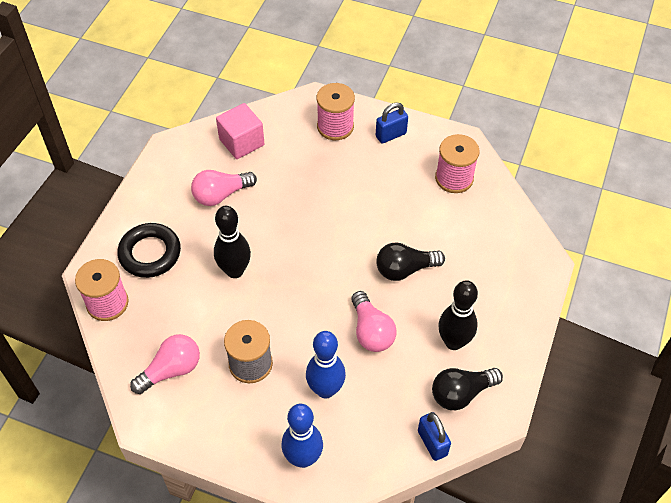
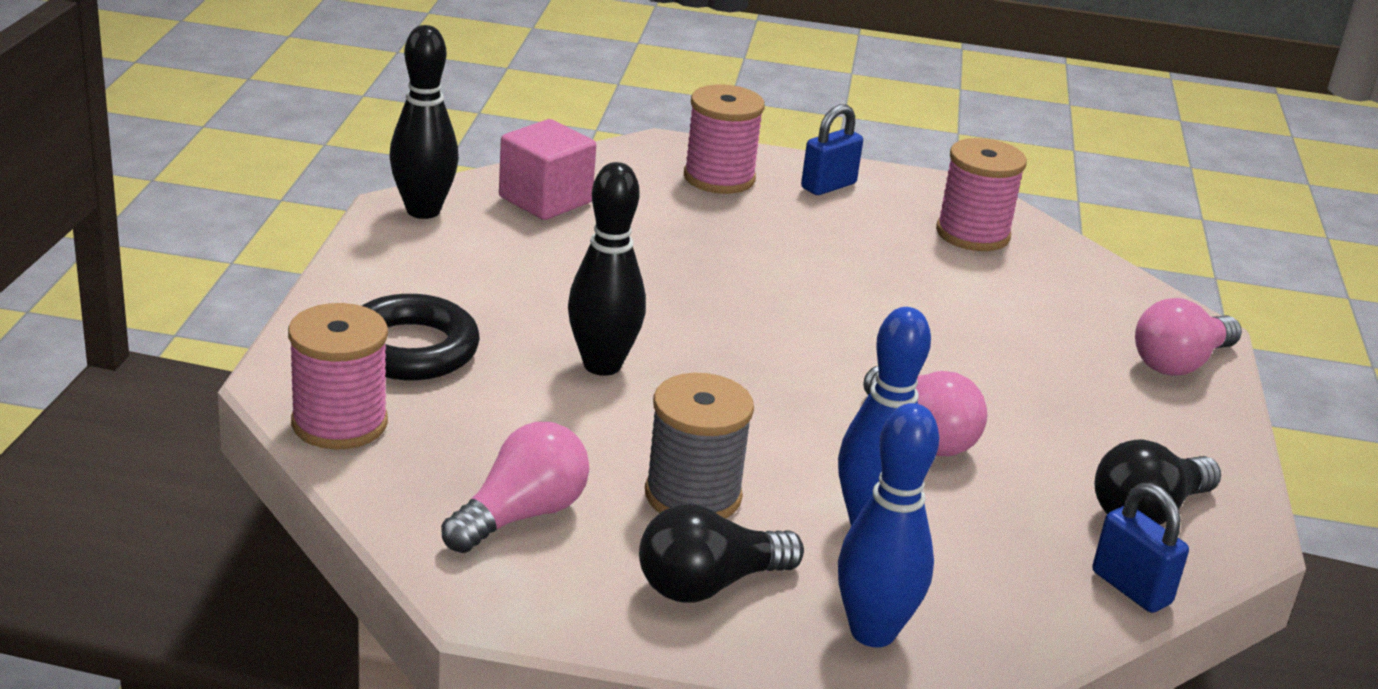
camera: 15 degrees left, 25 degrees down
(221, 195) = (531, 266): pink light bulb -> pink light bulb (1179, 363)
(405, 269) = (943, 349): black light bulb -> black light bulb (709, 584)
(453, 342) = (1091, 441): black bowling pin -> black bowling pin (423, 211)

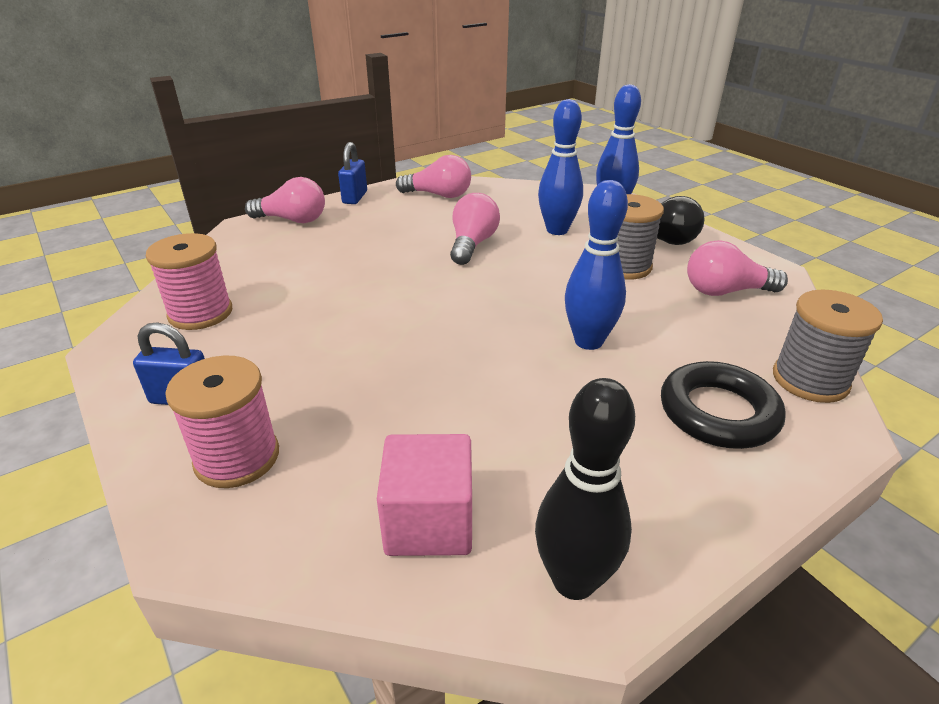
camera: 130 degrees left, 5 degrees up
(339, 423) = (810, 380): pink spool -> grey spool
(602, 365) = (588, 341): black bowling pin -> blue bowling pin
(1131, 588) = (494, 186): blue padlock -> blue padlock (355, 197)
(1147, 511) = (439, 195): black light bulb -> pink light bulb

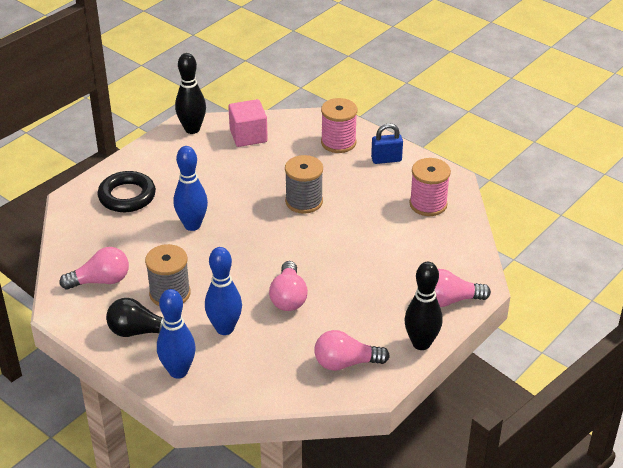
camera: 165 degrees right, 5 degrees up
(355, 197) = (421, 343): blue padlock -> black bowling pin
(810, 380) = (73, 222): grey spool -> grey spool (304, 201)

